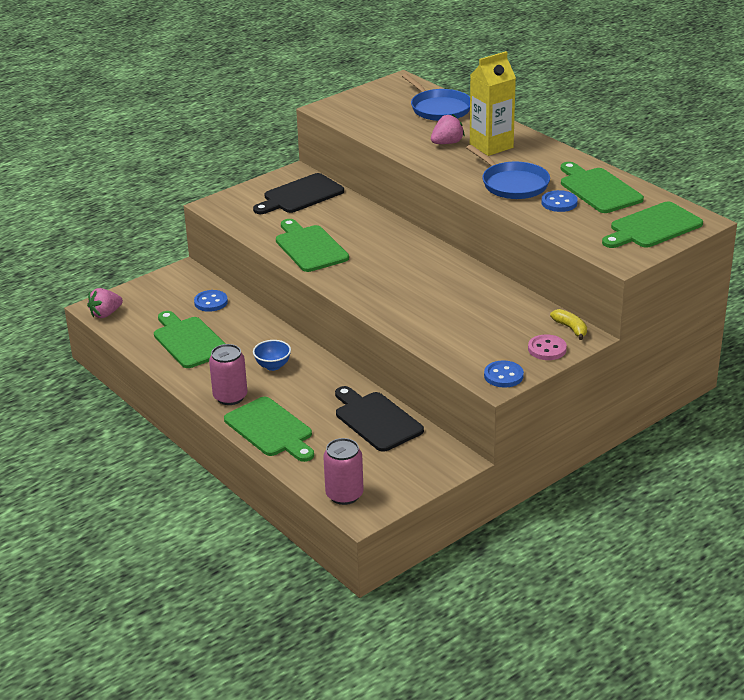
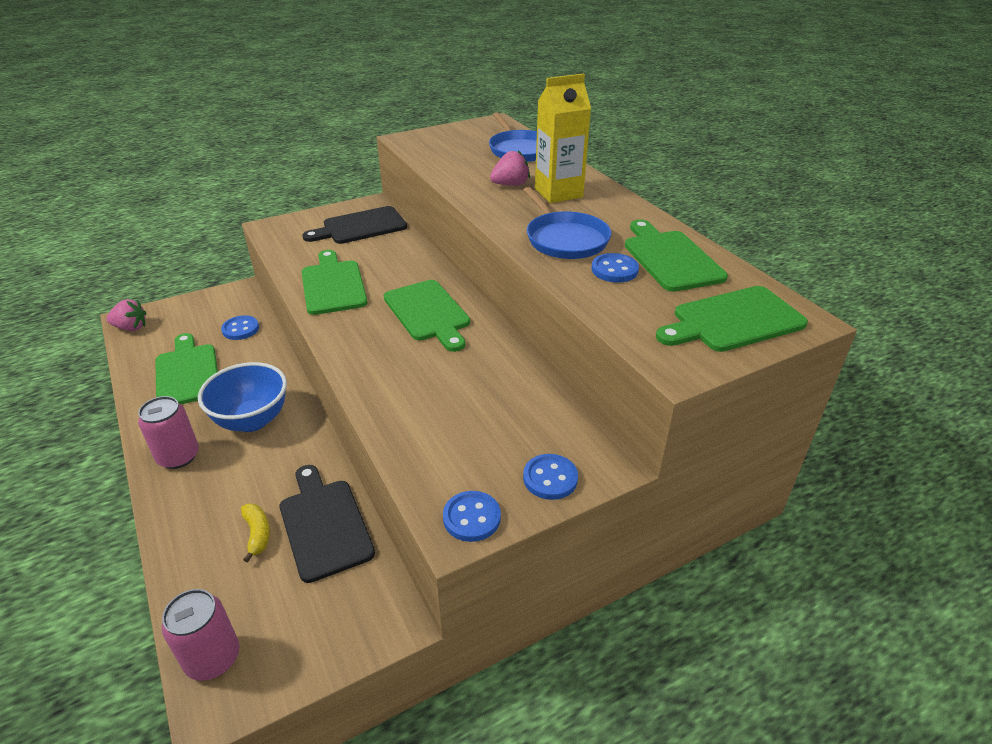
camera: 10 degrees right, 5 degrees up
(105, 314) = (131, 328): pink strawberry -> pink strawberry turned 150 degrees counterclockwise
(271, 429) = (192, 516): green cutting board -> green cutting board (428, 313)
(273, 366) = (252, 420): blue bowl -> blue bowl, size x1.85
(547, 349) = (550, 478): pink button -> blue button
(570, 328) = (594, 447): yellow banana -> yellow banana (257, 534)

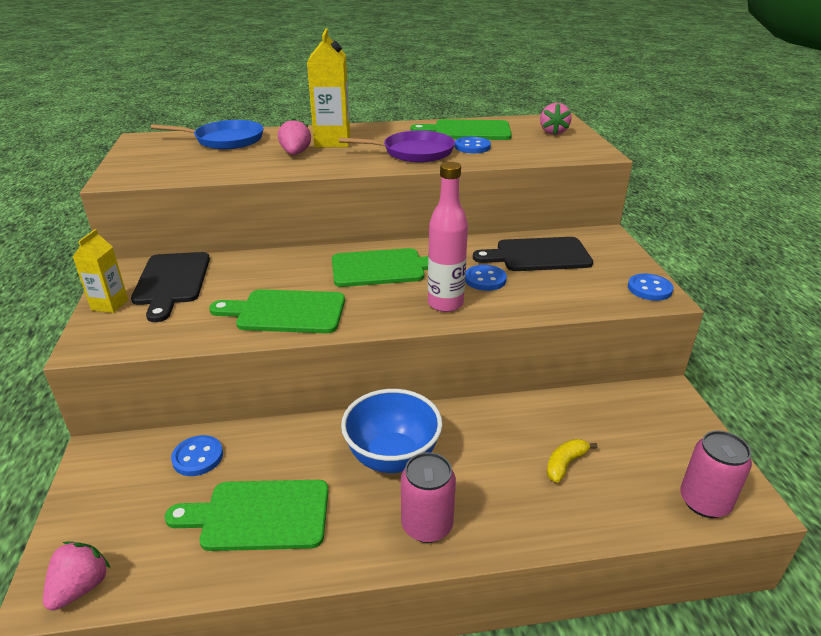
camera: 70 degrees left, 5 degrees down
(257, 534) = (565, 464): yellow banana -> yellow banana turned 45 degrees counterclockwise
(320, 216) = (109, 305): none -> yellow carton
(324, 525) = (563, 419): black cutting board -> black cutting board (538, 255)
(375, 362) = (445, 304): none -> pink bottle
(550, 478) = (615, 255): blue button -> blue button (485, 279)
(565, 239) = (414, 152): blue pan -> purple pan
(733, 321) = (553, 132): green cutting board -> pink strawberry

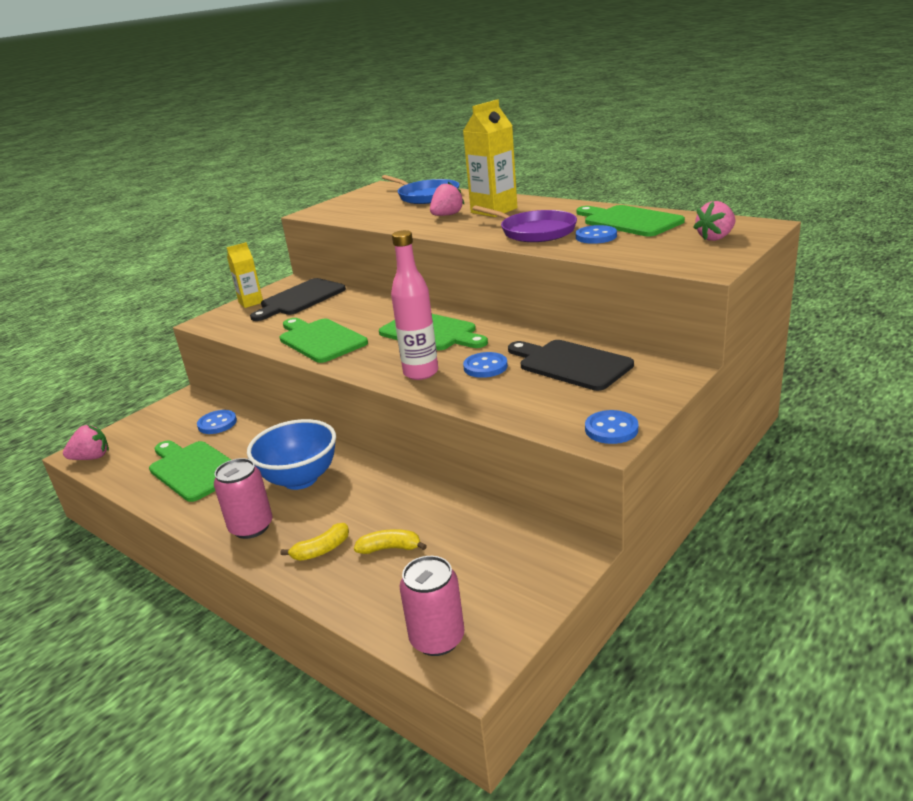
camera: 50 degrees right, 5 degrees down
(521, 501) = (321, 550): none -> yellow banana

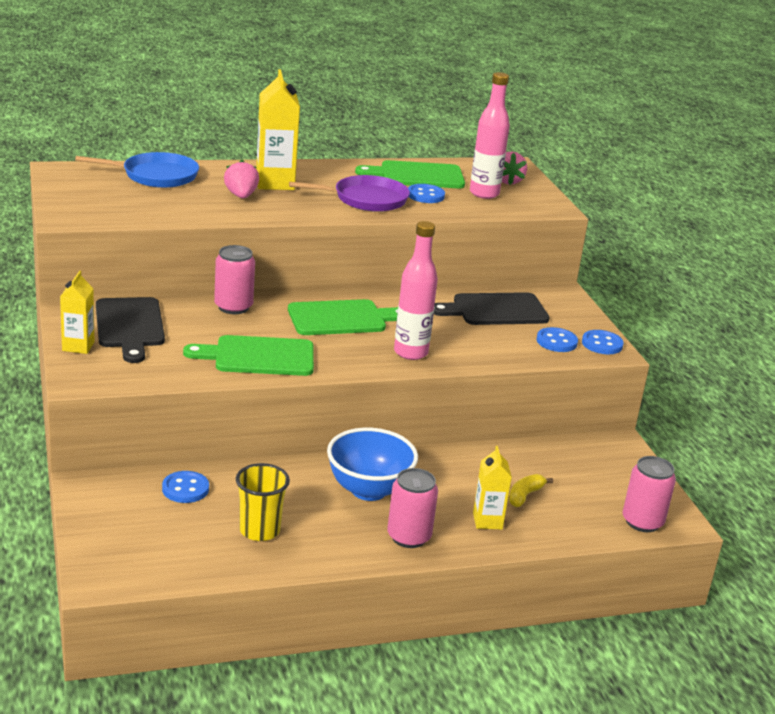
camera: 60 degrees left, 0 degrees up
(92, 458) = (124, 576): pink strawberry -> none
(193, 469) = (259, 530): green cutting board -> yellow cup
(321, 550) = (487, 521): yellow banana -> yellow carton
(381, 304) = (233, 307): none -> pink can
(485, 367) = (445, 332): blue button -> blue button (556, 342)
(660, 244) = (484, 194): none -> pink bottle

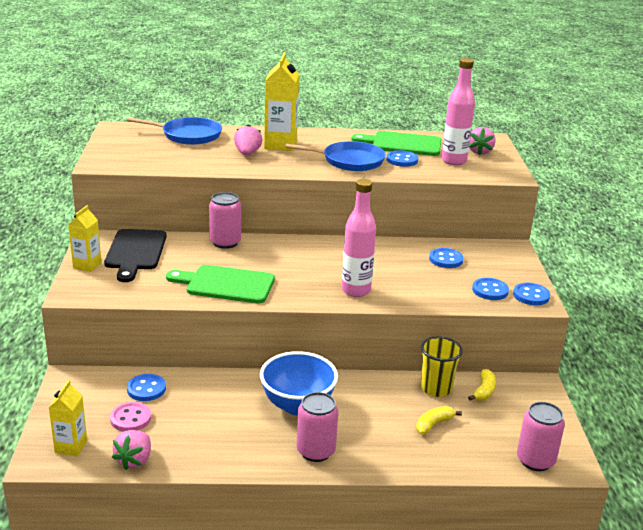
camera: 15 degrees right, 0 degrees up
(182, 523) = (130, 418): none -> pink button
(209, 568) = (134, 460): none -> pink strawberry
(259, 530) = (191, 431): yellow cup -> yellow cup (436, 388)
(341, 318) = (310, 257): green cutting board -> none
(366, 199) = (350, 161): purple pan -> blue pan
(487, 521) = (391, 444): yellow carton -> yellow carton (71, 447)
(495, 310) = (446, 259): black cutting board -> blue button
(565, 455) = (484, 391): none -> yellow banana

